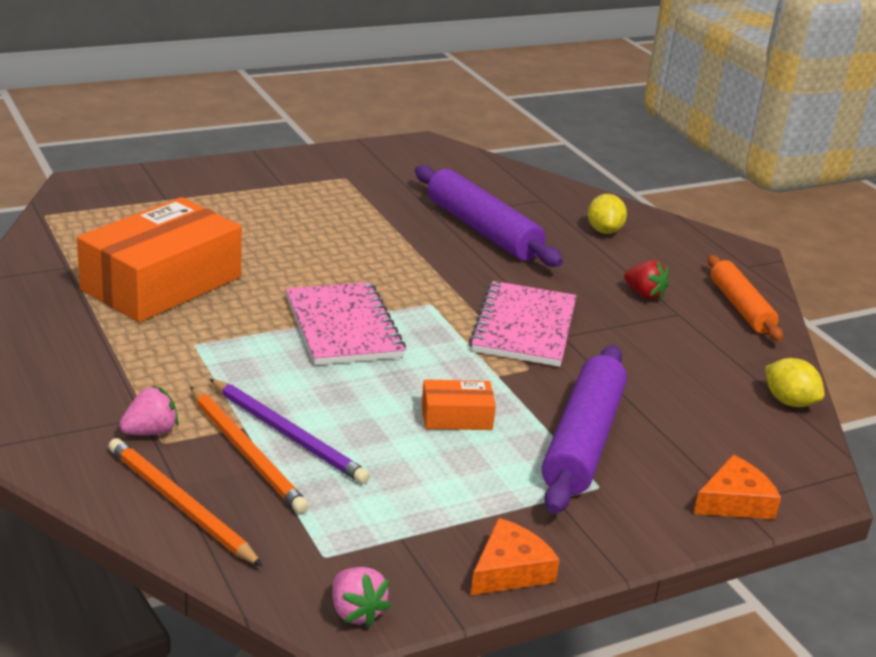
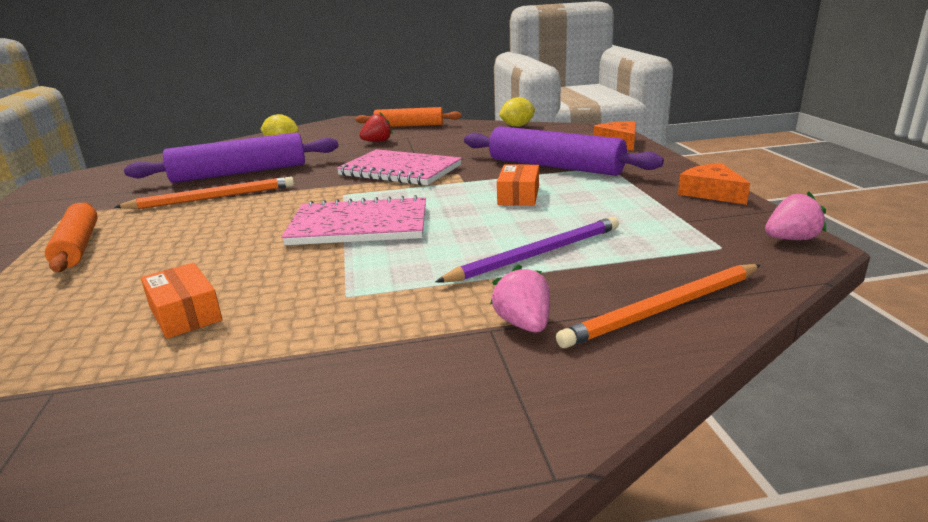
camera: 70 degrees left, 5 degrees down
(162, 283) = (185, 313): orange box -> orange box, size x0.44
(246, 453) = (568, 273): orange pencil -> orange pencil (213, 198)
(273, 206) = (78, 246): none -> orange rolling pin

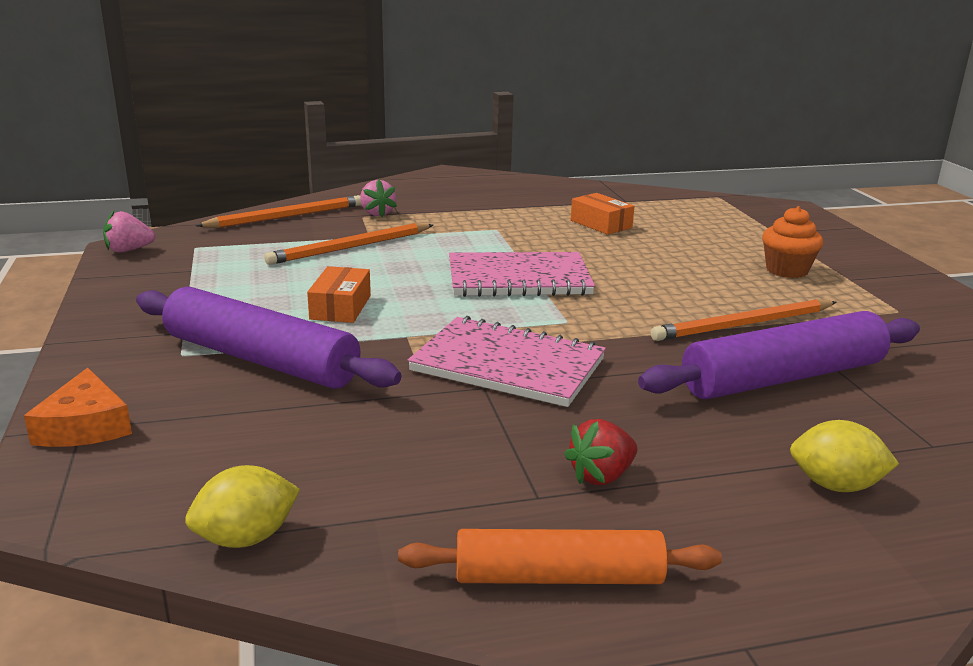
camera: 175 degrees right, 0 degrees up
(78, 246) = (786, 270): orange rolling pin -> orange cupcake
(537, 254) = (350, 248): purple pencil -> orange pencil
(711, 193) = (113, 299): orange cheese -> none

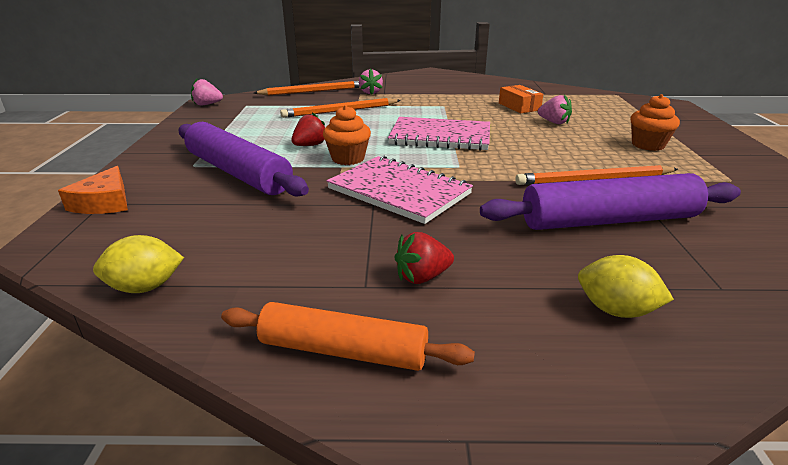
camera: 15 degrees right, 5 degrees up
(340, 307) = (310, 145): orange box -> red strawberry
(409, 323) = (348, 158): none -> orange cupcake
(657, 246) = (554, 122): none -> pink strawberry

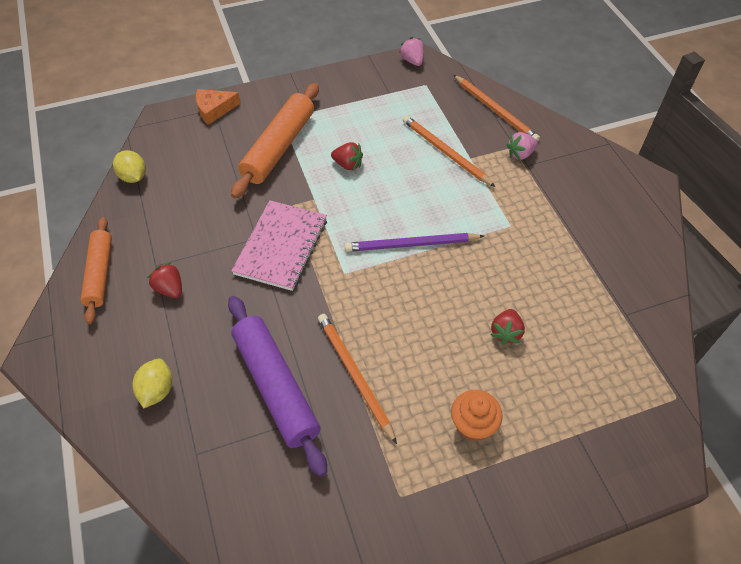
camera: 70 degrees right, 25 degrees up
(237, 173) = (279, 147): purple rolling pin -> orange rolling pin
(348, 158) = (330, 197): orange cupcake -> none
(440, 136) = (411, 244): pink notebook -> purple pencil
(519, 106) = (547, 294): orange box -> none
(554, 122) = (506, 332): pink strawberry -> red strawberry

